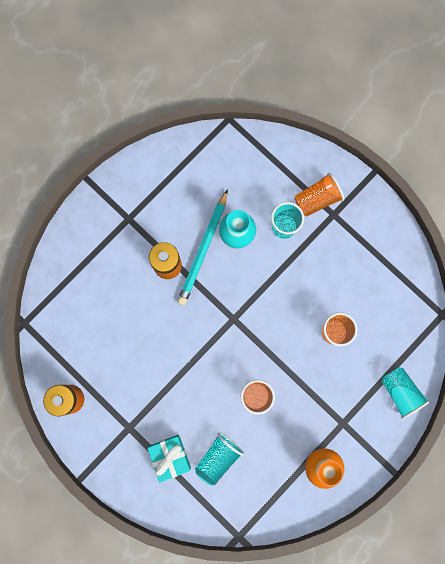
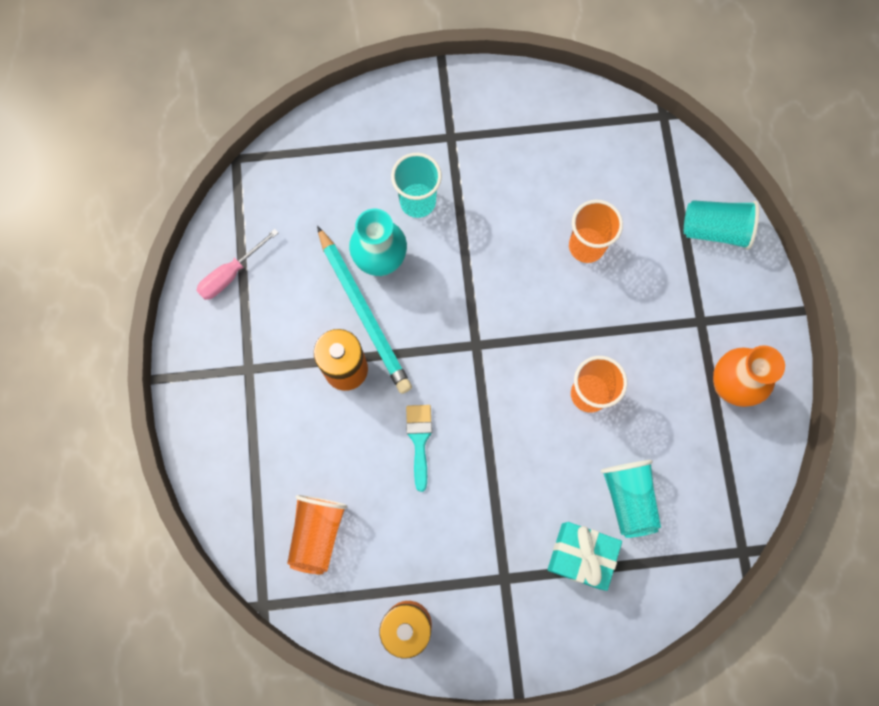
camera: 50 degrees left, 5 degrees down
(162, 330) = (419, 440): none -> turquoise brush
(168, 169) = (231, 274): none -> pink screwdriver
(317, 199) = (418, 140): orange cup -> orange cup (317, 533)

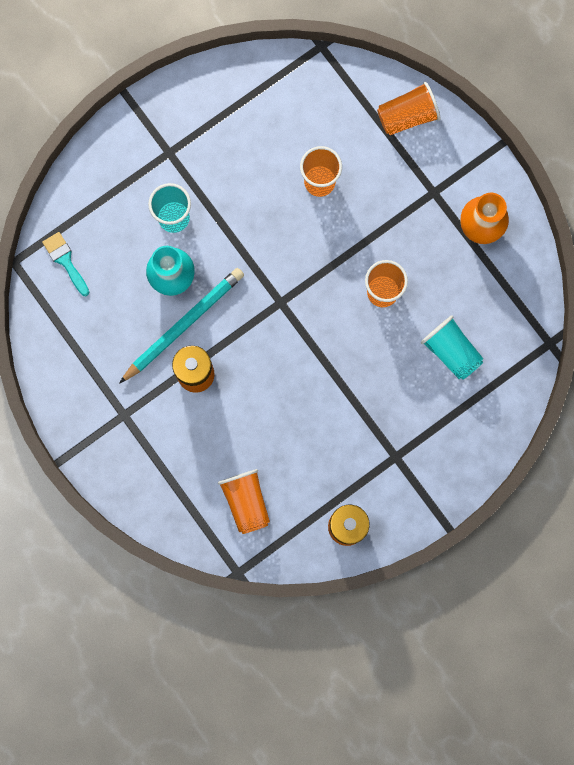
camera: 30 degrees left, 5 degrees up
(231, 274) = (66, 352): pink screwdriver -> none
(363, 312) = (183, 325): turquoise pencil -> turquoise pencil turned 75 degrees counterclockwise
(419, 440) = (279, 395): turquoise brush -> turquoise brush (65, 261)
(580, 556) = (439, 410): turquoise gift -> none
(715, 230) = (407, 116): turquoise cup -> orange cup

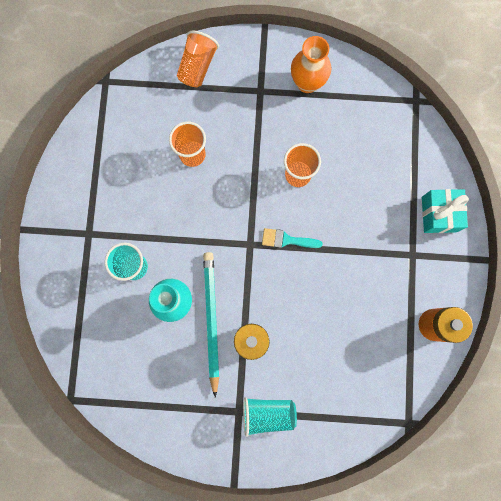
camera: 50 degrees left, 0 degrees up
(65, 261) = (100, 364): turquoise brush -> turquoise brush (286, 240)
(246, 501) = (364, 377): orange cup -> none
(451, 351) = (372, 164): turquoise cup -> turquoise cup (267, 413)
(455, 451) = (439, 214): none -> turquoise gift

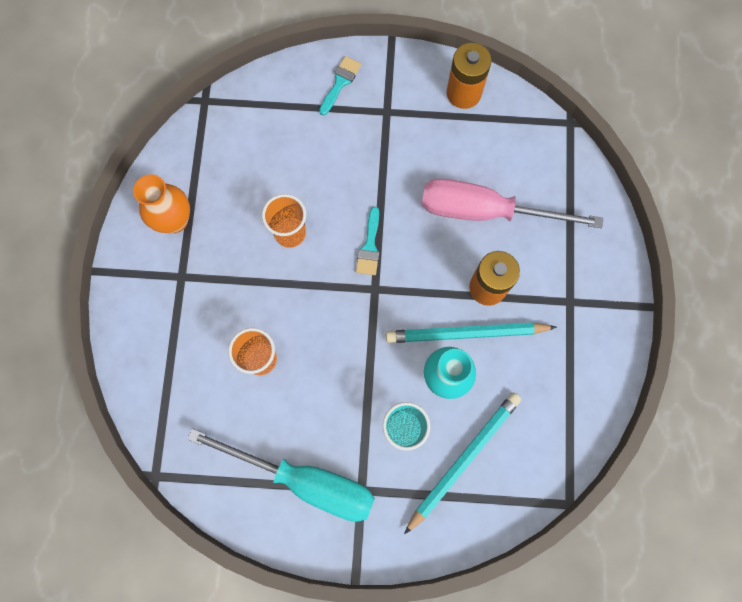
camera: 90 degrees left, 5 degrees down
(97, 190) = (305, 480): none -> turquoise screwdriver
(108, 314) = (463, 459): none -> turquoise pencil
(197, 66) = (143, 354): orange cup -> none
(267, 413) = (569, 269): turquoise cup -> none
(320, 340) = (485, 211): none -> pink screwdriver
(439, 214) = (340, 82): turquoise gift -> turquoise brush

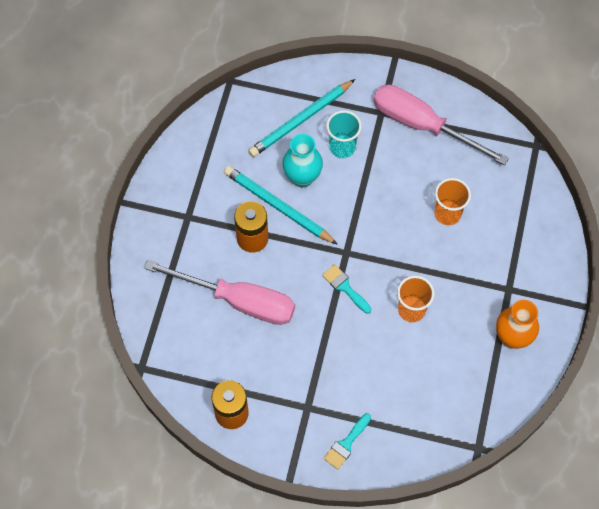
camera: 170 degrees left, 10 degrees down
(305, 480) = (422, 125): turquoise screwdriver -> pink screwdriver
(369, 247) = (344, 287): turquoise brush -> turquoise brush turned 60 degrees counterclockwise
(466, 333) = (278, 206): turquoise pencil -> turquoise pencil turned 150 degrees counterclockwise

